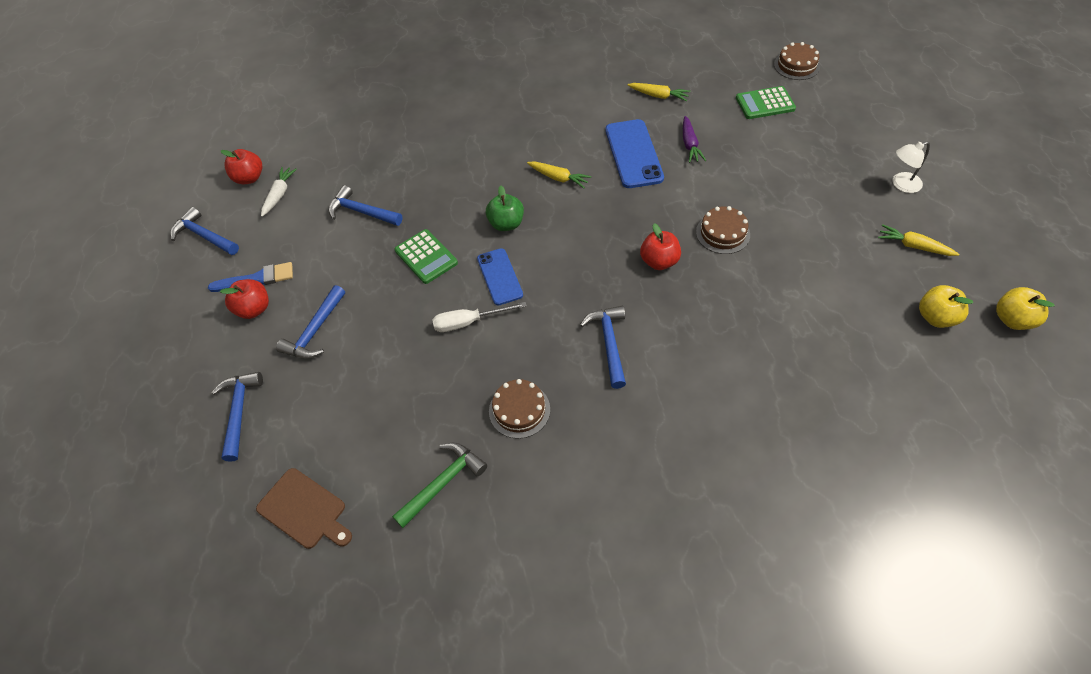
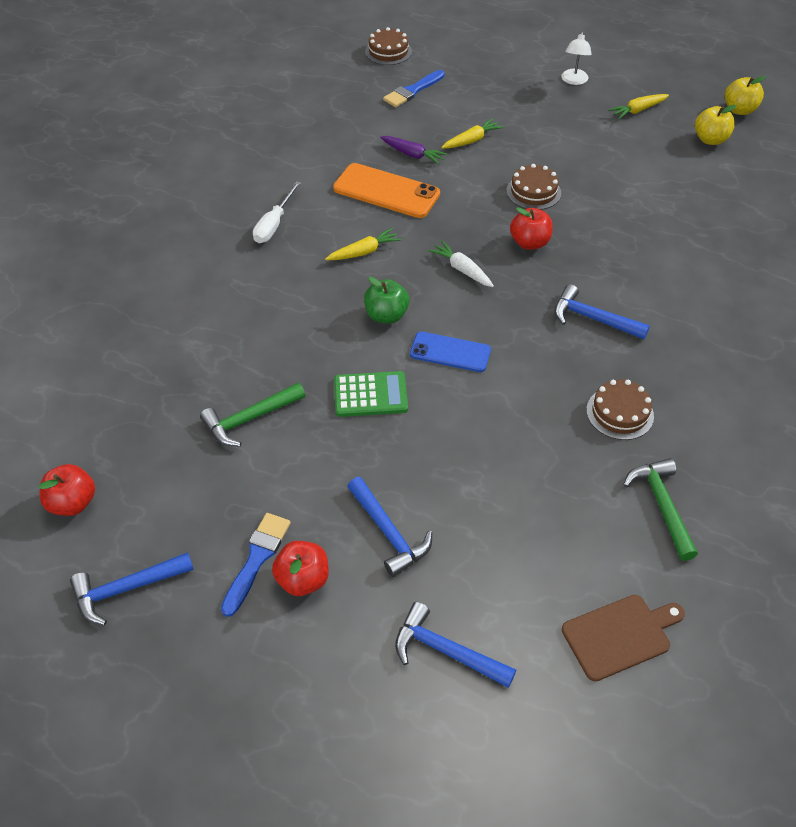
camera: 60 degrees left, 5 degrees down
(279, 194) = (137, 484): white carrot -> white carrot (462, 270)
(362, 212) = (249, 419): blue hammer -> green hammer
(469, 322) = (487, 400): white screwdriver -> white screwdriver (274, 224)
(633, 154) = (386, 191): blue phone -> orange phone
(658, 96) = (330, 139): yellow carrot -> yellow carrot (471, 140)
(765, 103) = (412, 91): green calculator -> blue brush

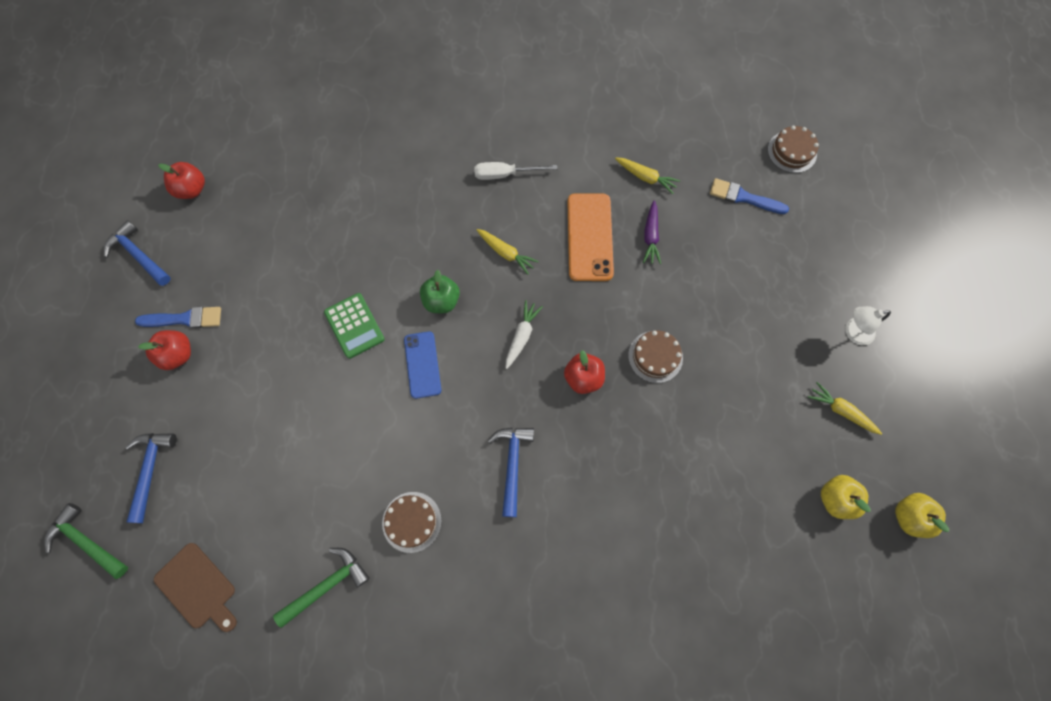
camera: 65 degrees right, 20 degrees up
(249, 419) = (299, 256): green hammer -> green hammer (86, 542)
(389, 533) = (233, 393): blue hammer -> none
(471, 140) = (699, 276): yellow carrot -> yellow carrot (645, 177)

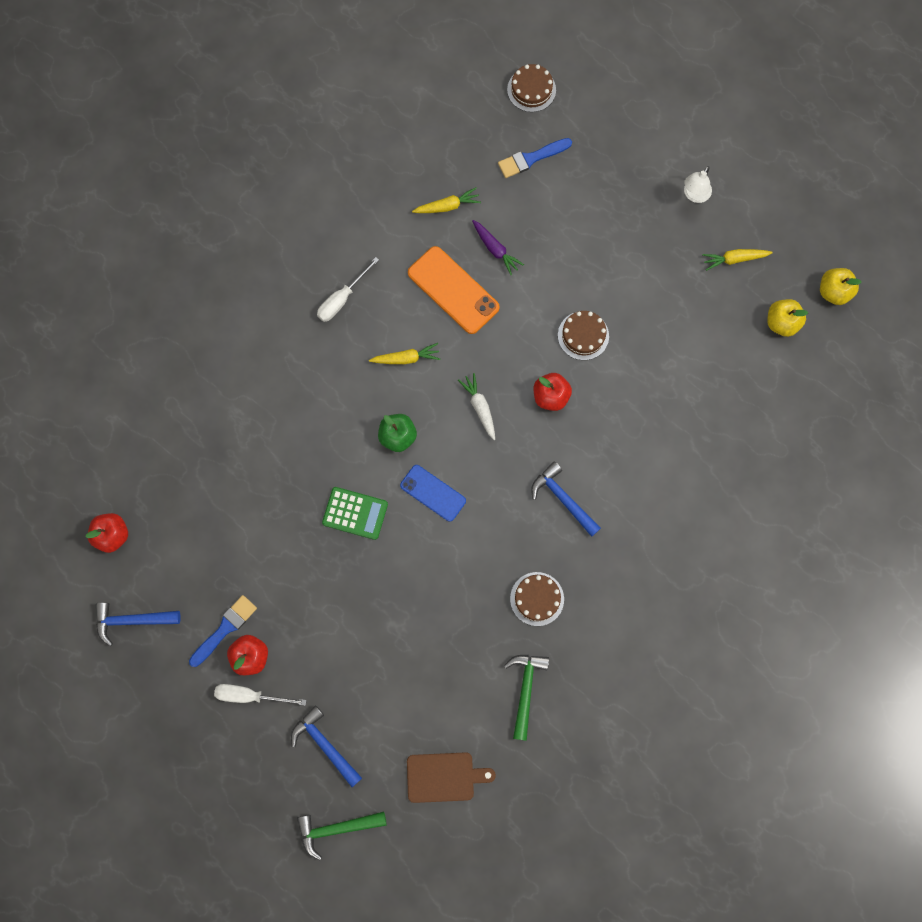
camera: 45 degrees left, 5 degrees up
(146, 382) = (250, 695): none -> white screwdriver

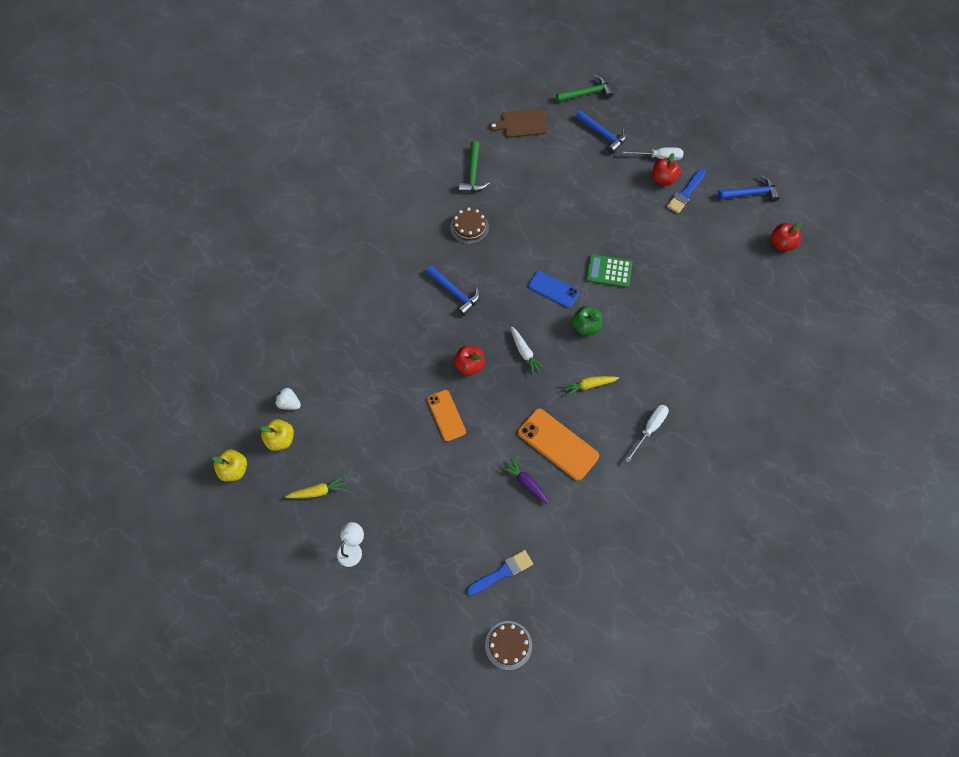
camera: 175 degrees right, 10 degrees down
(447, 206) = (573, 519): yellow carrot -> none
(583, 335) = (446, 415): brown cake -> orange phone
(774, 366) = (289, 403): none -> white strawberry

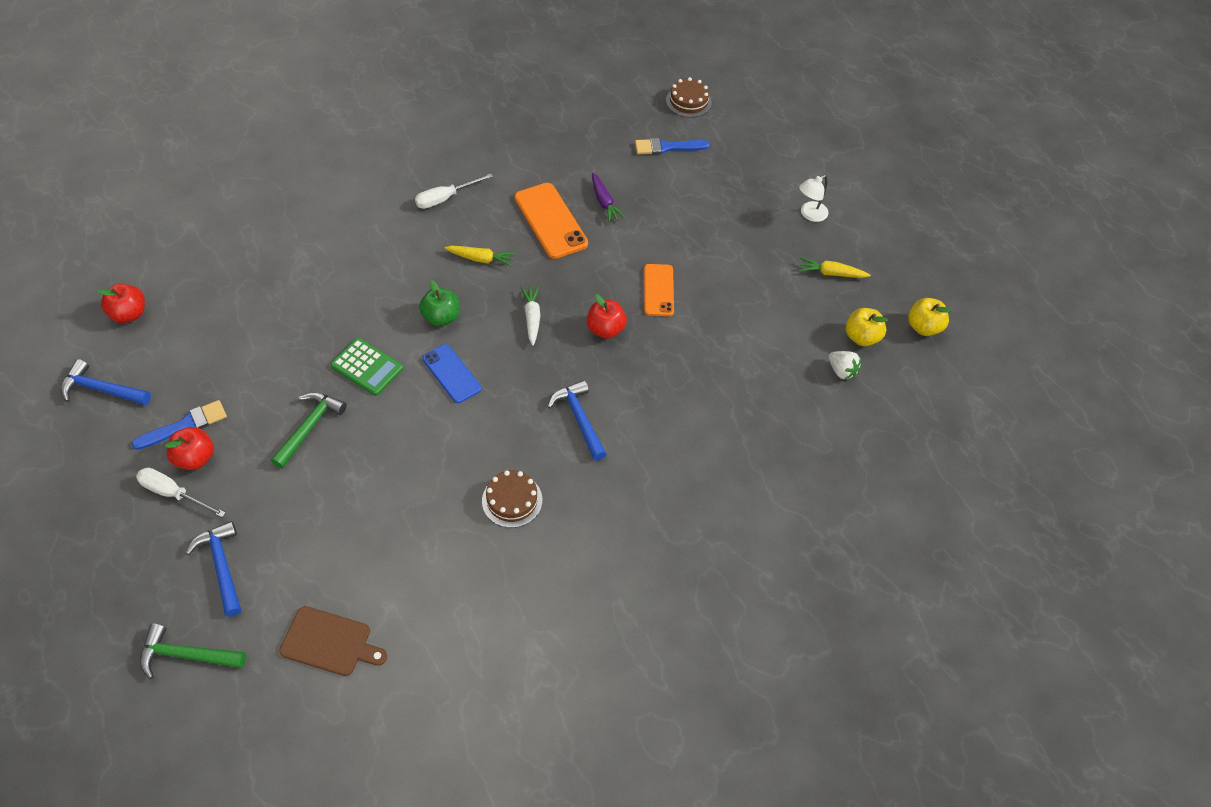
camera: 160 degrees left, 10 degrees down
(473, 174) = (459, 584): green hammer -> green hammer (309, 427)

